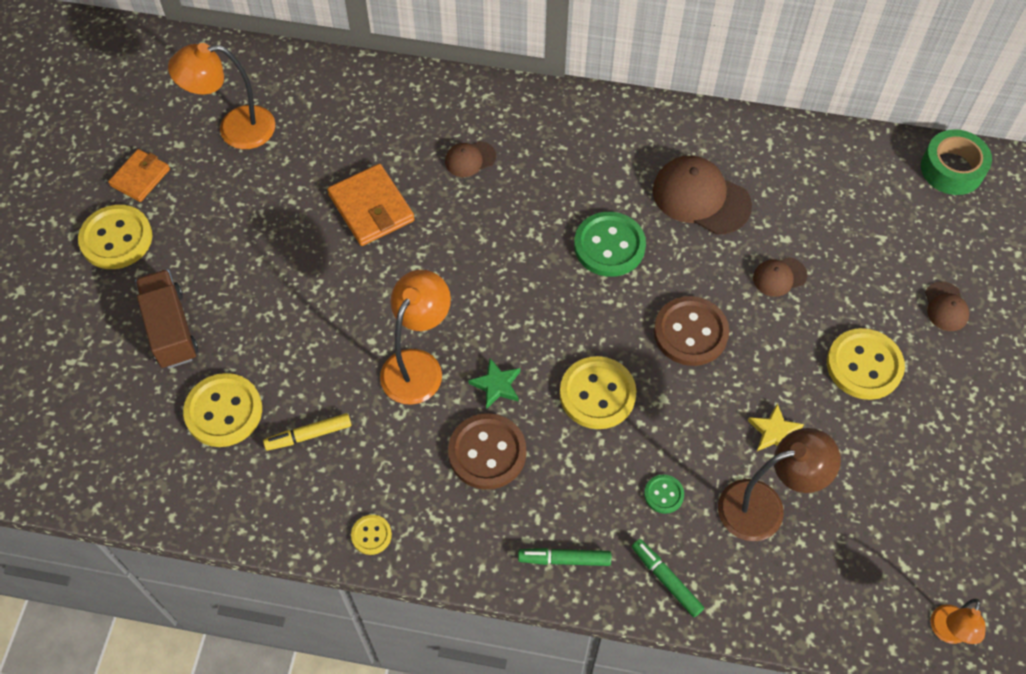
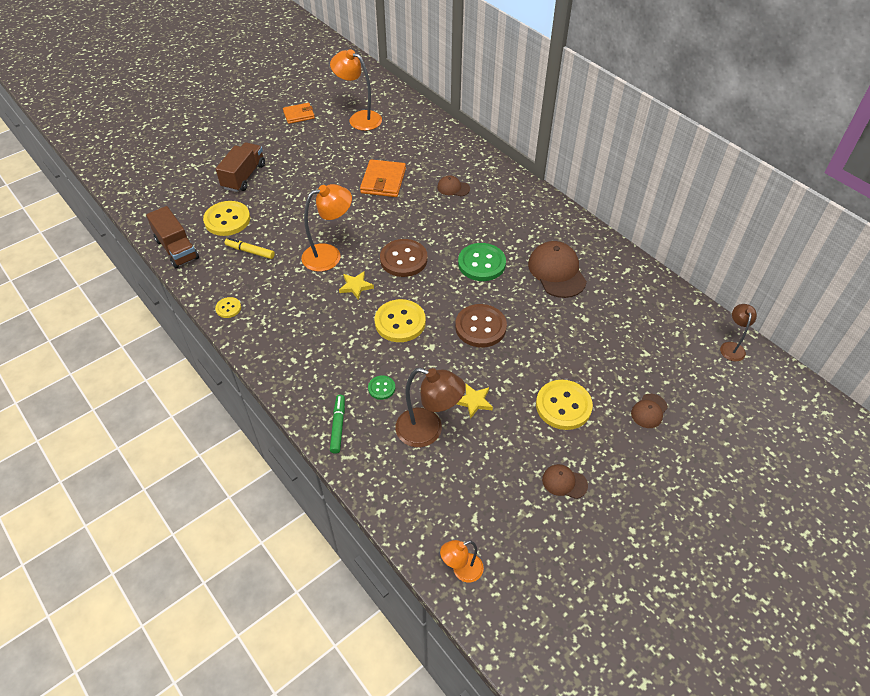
camera: 40 degrees right, 10 degrees down
(116, 239) = (263, 131): yellow button -> none
(203, 505) = (177, 249): none -> brown truck
(487, 452) = (318, 311): brown button -> brown button (403, 259)
(496, 385) = (356, 286): green star -> yellow star
(564, 559) = (300, 380): green marker -> none
(779, 277) = (560, 333): brown cap -> brown cap (564, 482)
(952, 169) = (732, 347): green tape -> brown lamp

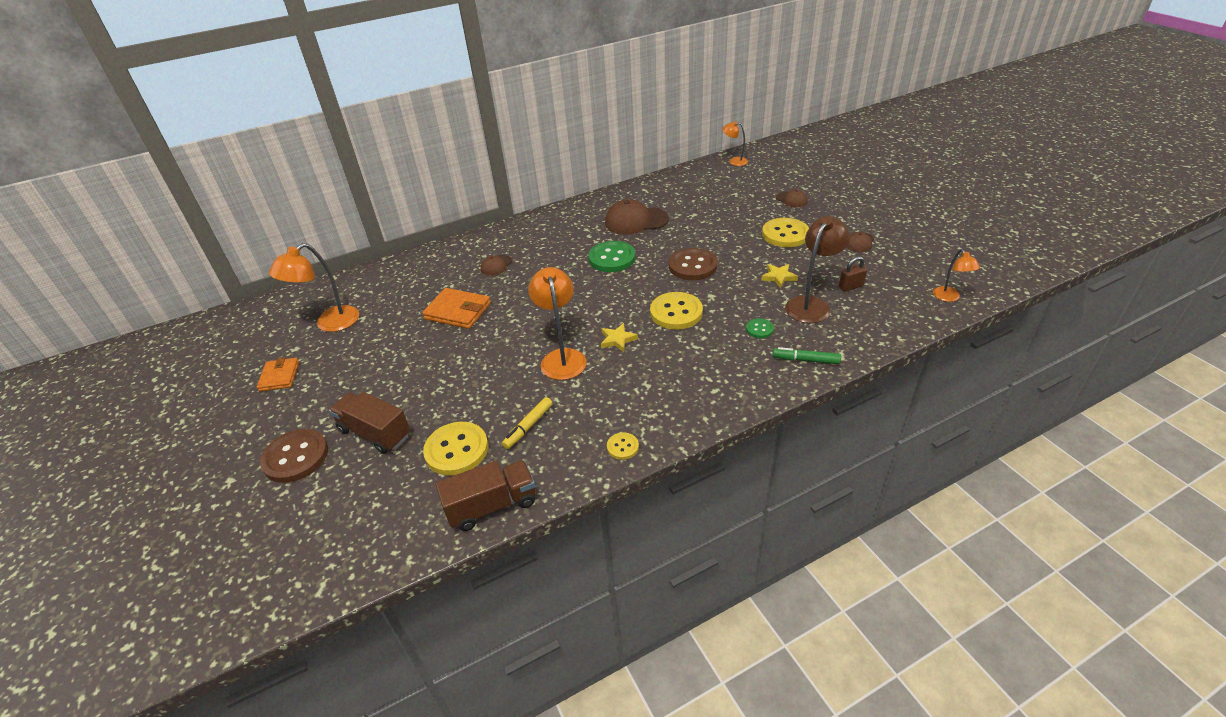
camera: 75 degrees left, 10 degrees down
(403, 259) = (589, 304): brown button -> brown button (296, 457)
(467, 469) = (850, 286): none -> brown padlock
(732, 347) = (734, 161): brown lamp -> orange lamp

